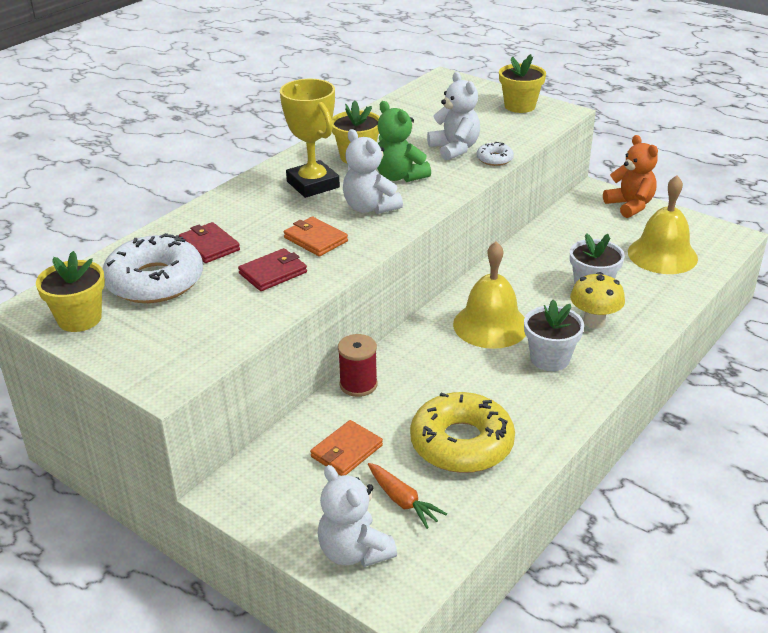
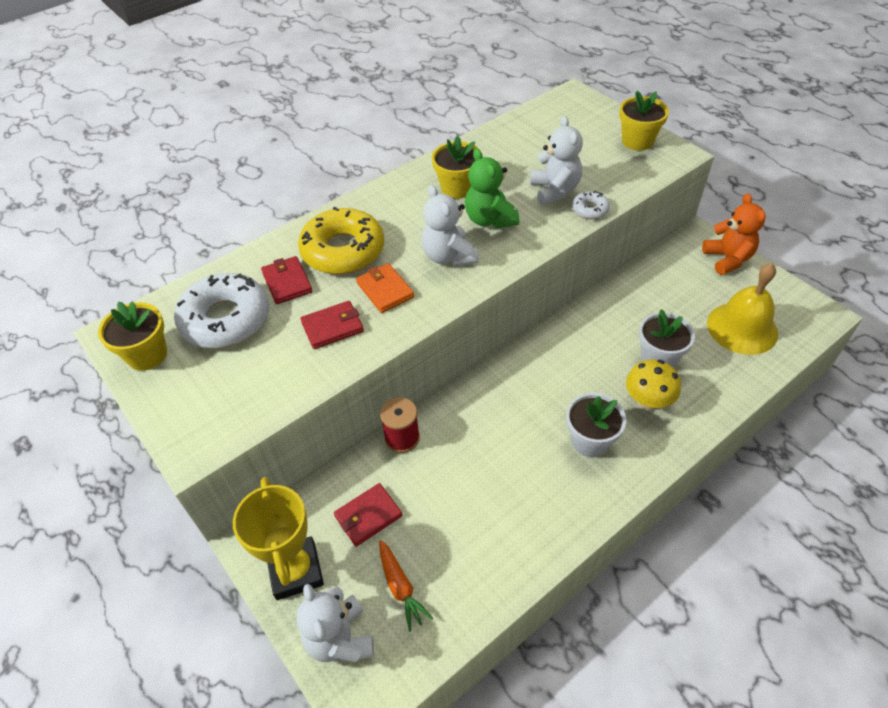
camera: 15 degrees right, 15 degrees up
(313, 184) = (405, 218): yellow trophy -> yellow trophy (296, 571)
(346, 451) = (368, 516): orange wallet -> red wallet
(461, 443) = (475, 529): yellow donut -> yellow donut (343, 250)
(490, 325) = (545, 388): yellow bell -> none

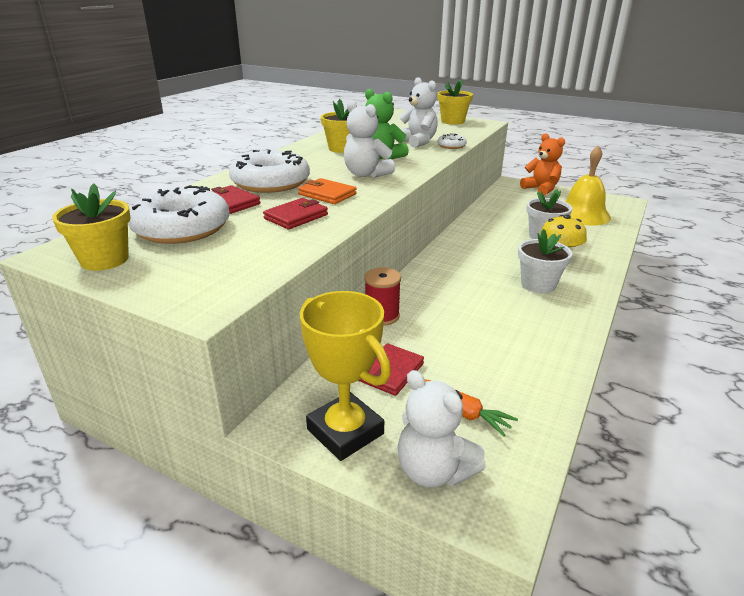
camera: 25 degrees left, 20 degrees down
(343, 250) = (271, 182): yellow donut -> white donut

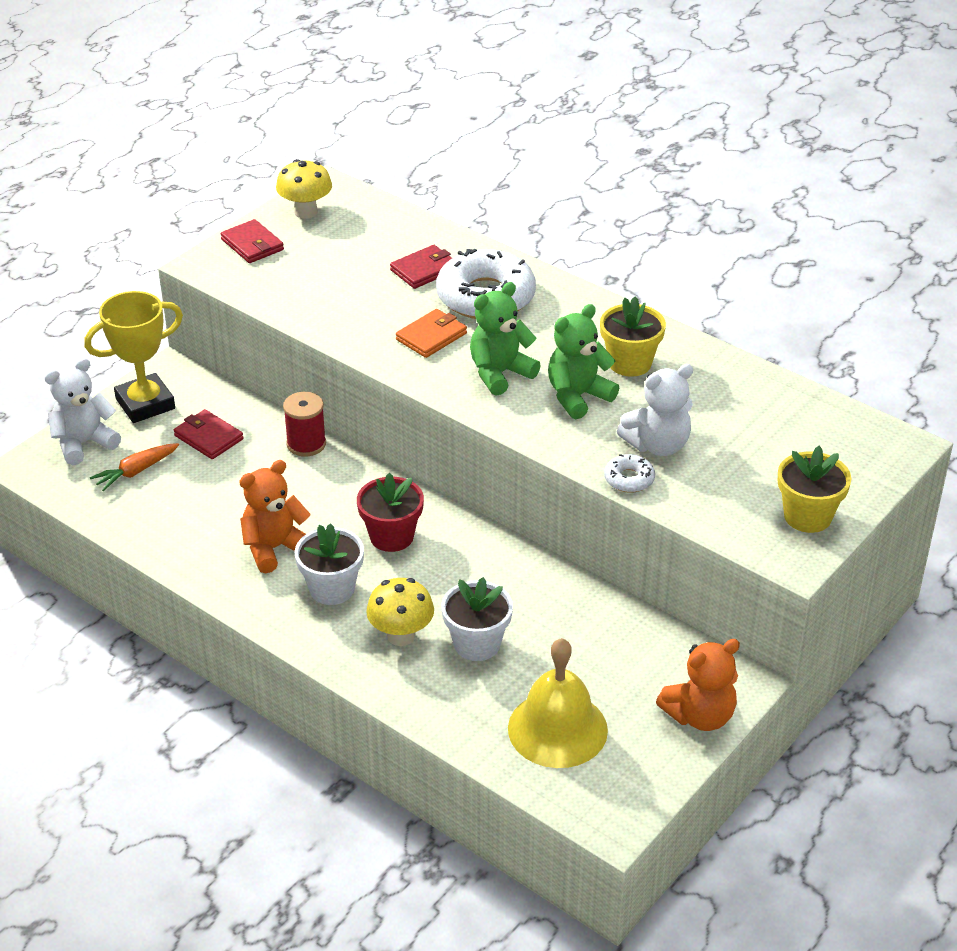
camera: 100 degrees right, 10 degrees up
(105, 260) = (306, 212): yellow flower pot -> yellow mushroom
(182, 228) = (362, 244): white donut -> none
(296, 217) = (368, 312): red wallet -> red wallet (252, 245)
(366, 174) = (500, 373): white teddy bear -> green teddy bear
(470, 269) = (391, 536): none -> red flower pot
(515, 313) = (274, 548): none -> orange teddy bear

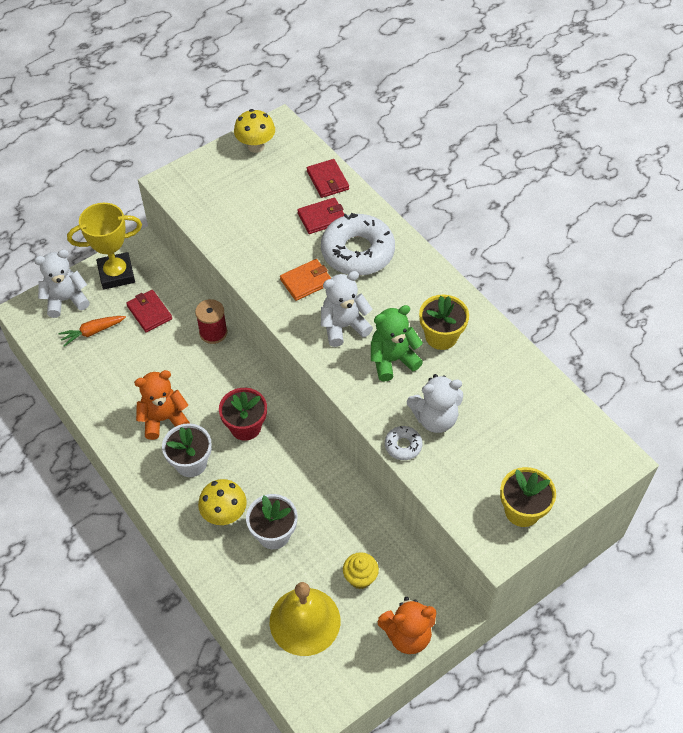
camera: 15 degrees right, 15 degrees up
(252, 245) = (208, 170): red wallet -> red wallet (327, 180)
(500, 373) = (343, 326): green teddy bear -> white teddy bear
(612, 668) = (360, 577): none -> yellow cupcake

